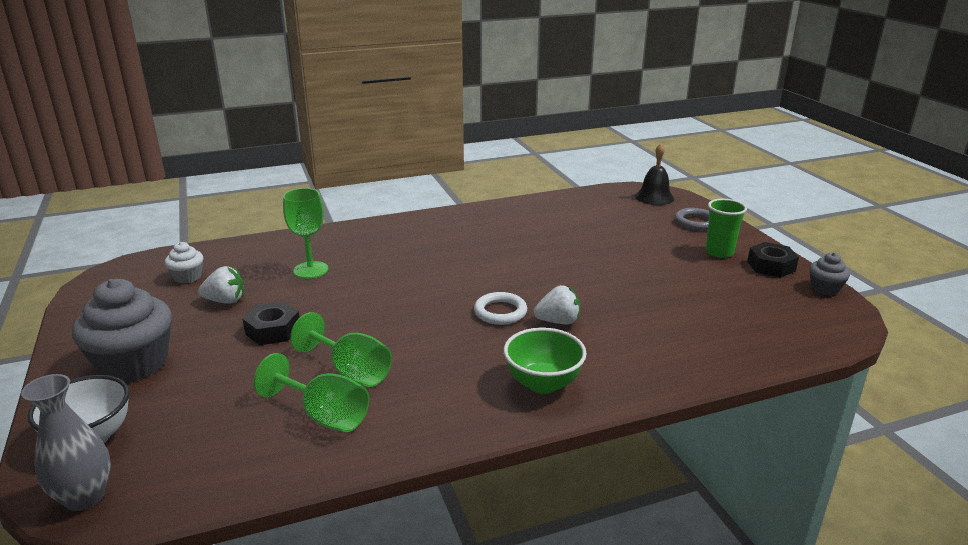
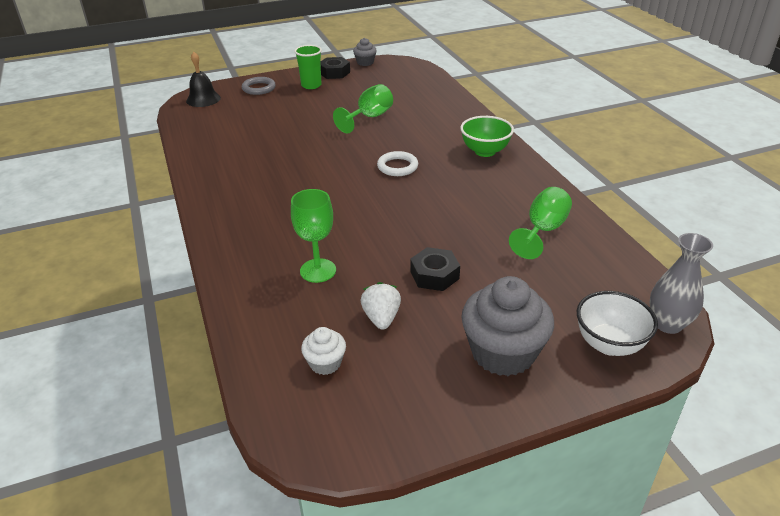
camera: 90 degrees left, 10 degrees up
(351, 372) = (488, 225): green goblet -> green goblet (369, 117)
(558, 321) = (409, 145): white strawberry -> none

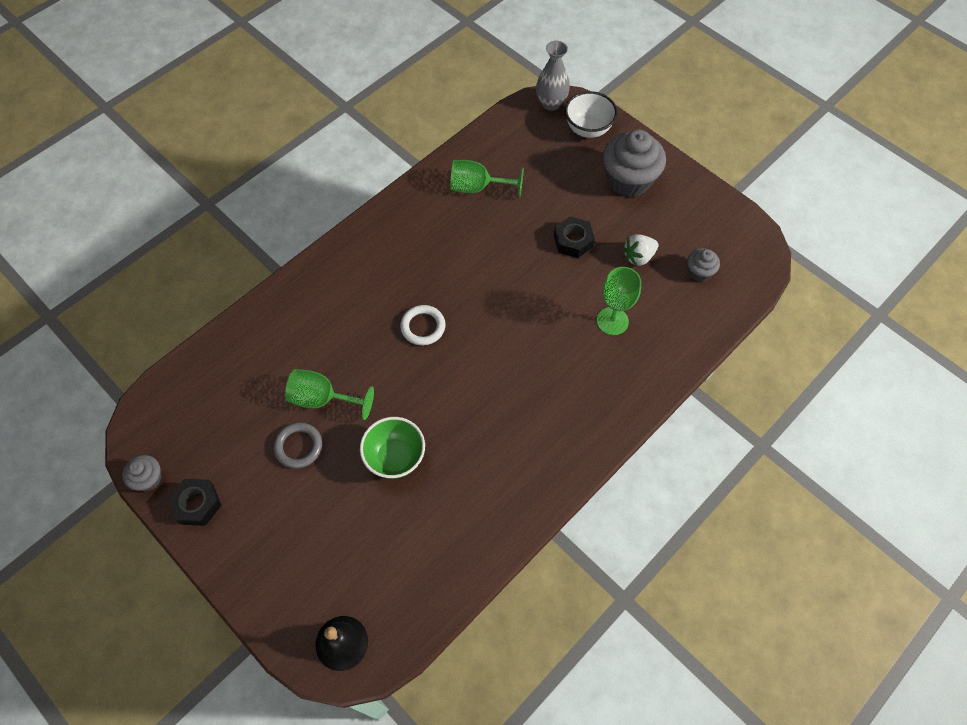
camera: 115 degrees left, 25 degrees up
(259, 88) = (281, 583): grey ring -> grey ring (298, 446)
(311, 85) = (250, 514): green cup -> none
(325, 363) = (699, 272): white cupcake -> grey cupcake
(485, 151) = (360, 262): green bowl -> green bowl (395, 457)

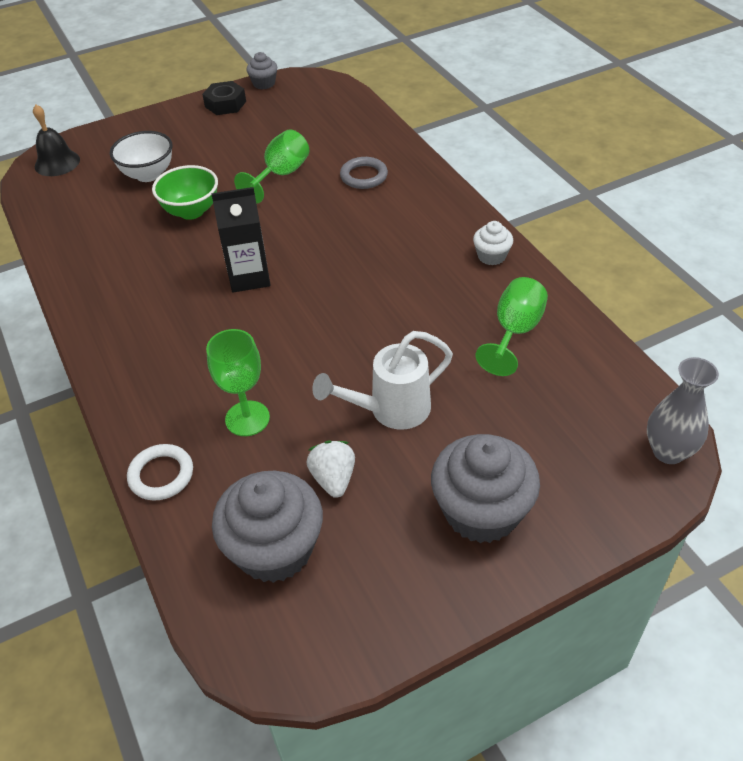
camera: 110 degrees right, 15 degrees down
(298, 446) = (241, 157): grey ring -> grey ring (364, 176)
(400, 214) = (491, 256): none -> white cupcake
(423, 327) = (326, 251): white ring -> white ring (161, 475)
(471, 373) = (249, 277): none -> black carton
(573, 241) = (390, 410): black nut -> white watering can
(588, 129) = (603, 486): white bowl -> white bowl (148, 174)
(699, 272) = (274, 549): grey cupcake -> grey cupcake, size x2.03

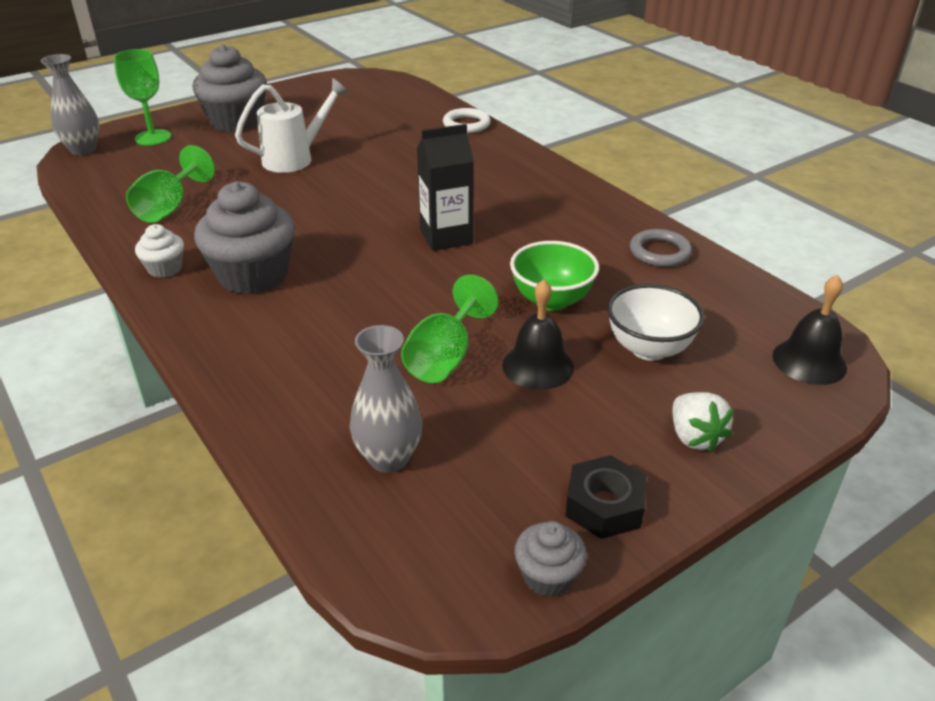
camera: 170 degrees right, 10 degrees down
(224, 167) = (538, 366): none -> black bell
(247, 418) = (412, 150): green goblet -> green goblet (153, 137)
(274, 549) = (376, 104): grey cupcake -> grey cupcake (253, 275)
(325, 125) = (389, 458): none -> grey vase
(333, 479) = (340, 128): white strawberry -> white strawberry (694, 437)
(364, 176) = (317, 361): grey ring -> grey ring (659, 252)

